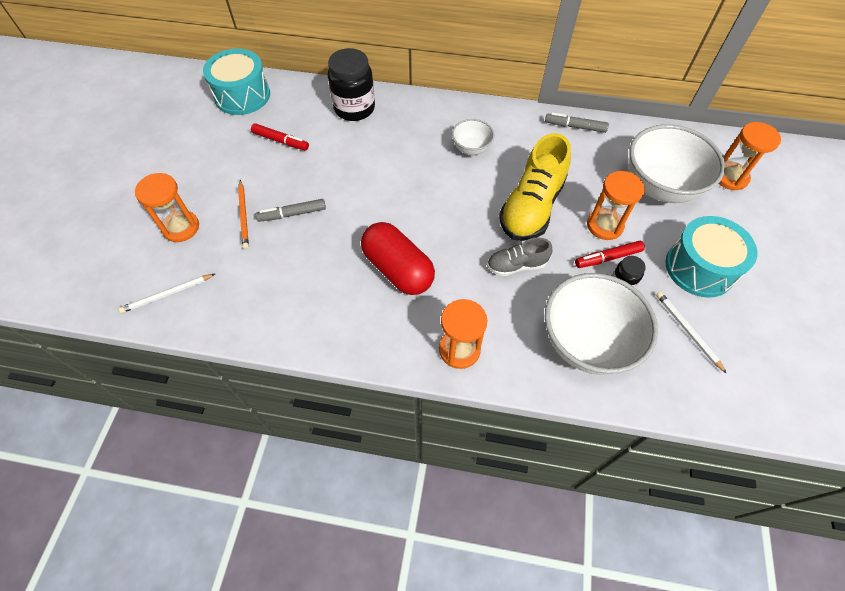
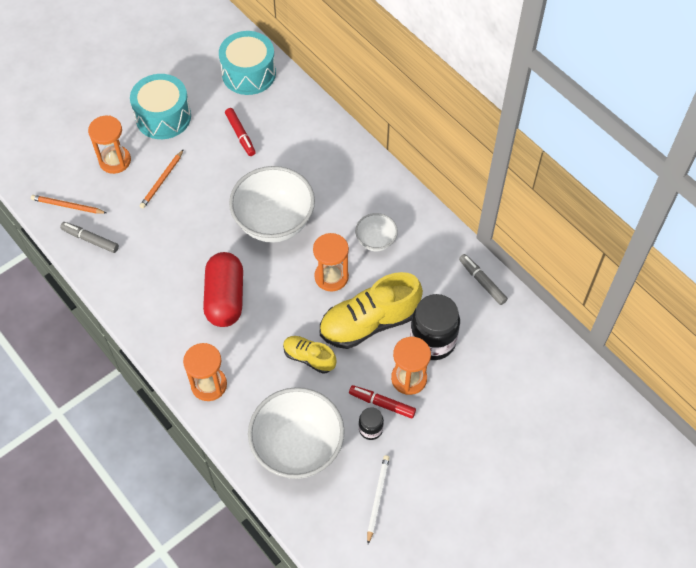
camera: 40 degrees right, 0 degrees up
(167, 294) = (67, 206): white pencil -> orange pencil
(292, 214) = (195, 203): grey marker -> grey marker (90, 240)
(354, 108) = (321, 142): black jar -> black jar (432, 341)
(516, 265) = (309, 358): grey shoe -> yellow shoe
(660, 187) = (491, 382): white bowl -> white bowl (274, 222)
(700, 268) = (443, 465): turquoise drum -> turquoise drum (163, 117)
(730, 177) = (562, 419): orange hourglass -> orange hourglass (331, 277)

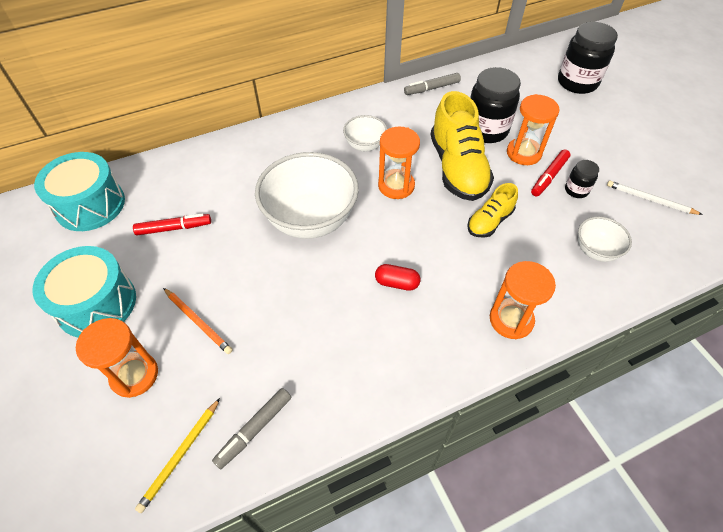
camera: 75 degrees left, 5 degrees down
(67, 206) = (180, 455): orange pencil -> yellow pencil
(225, 298) = (397, 283): red capsule -> red capsule, size x0.47
(298, 448) = (595, 251): white bowl -> white bowl, size x0.50
(547, 425) = (577, 82): none -> black jar

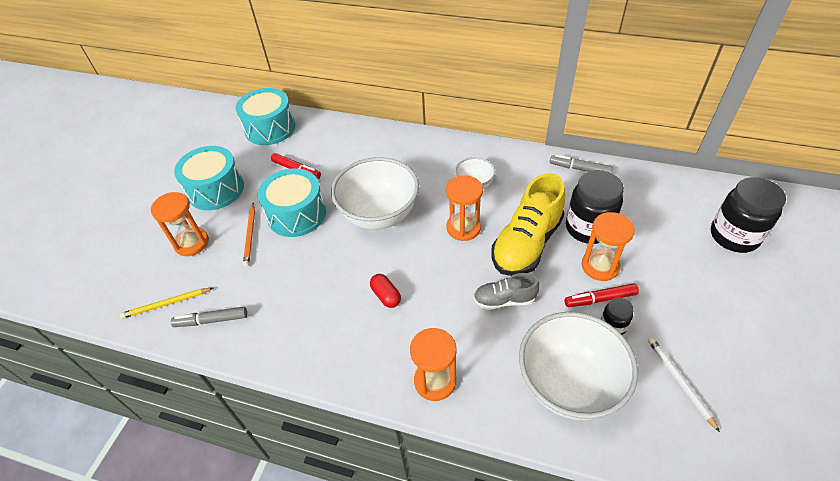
camera: 45 degrees right, 5 degrees down
(226, 269) = (296, 214): none -> turquoise drum
(489, 221) = (504, 300): yellow shoe -> grey shoe
(595, 251) = (568, 384): white bowl -> white bowl, size x2.01

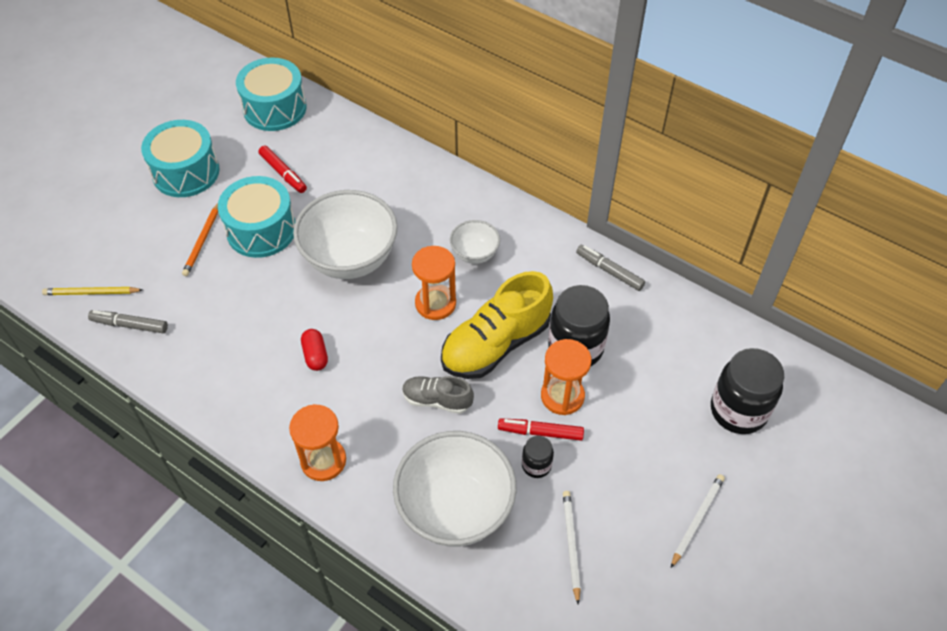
camera: 15 degrees right, 5 degrees up
(191, 243) = (139, 230): orange hourglass -> none
(761, 327) = (697, 520): none -> white pencil

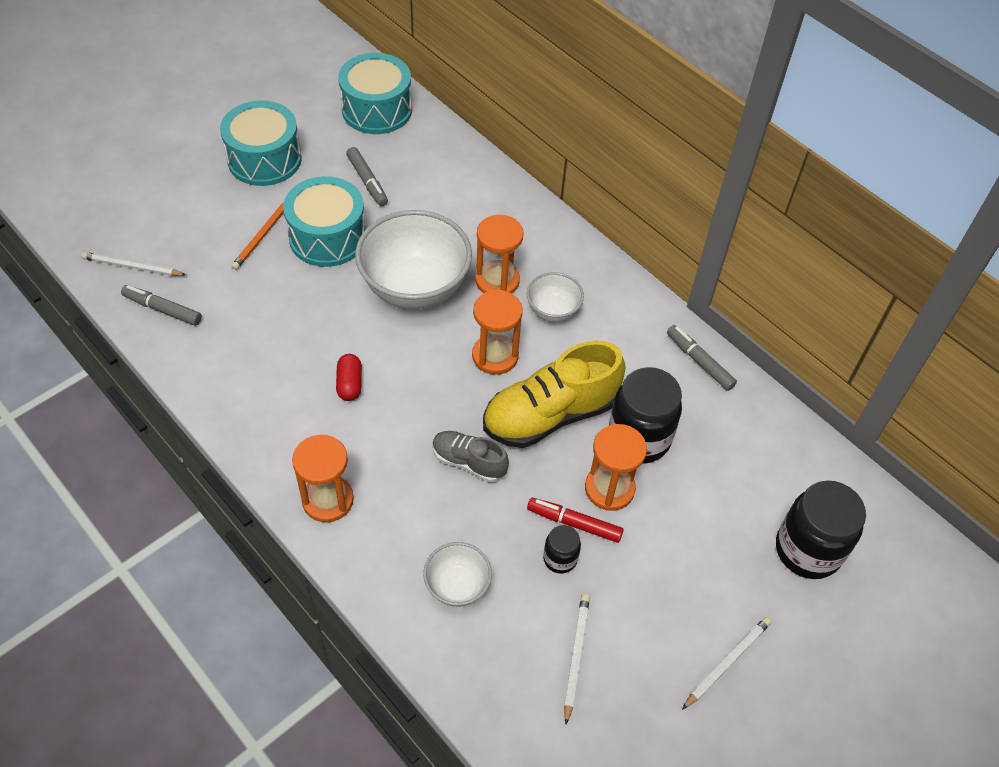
camera: 10 degrees right, 0 degrees up
(91, 293) = (132, 267): yellow pencil -> white pencil
(283, 173) = (367, 181): red marker -> grey marker
(420, 238) = (497, 281): none -> orange hourglass
(455, 509) = (457, 586): white bowl -> white bowl, size x0.50

